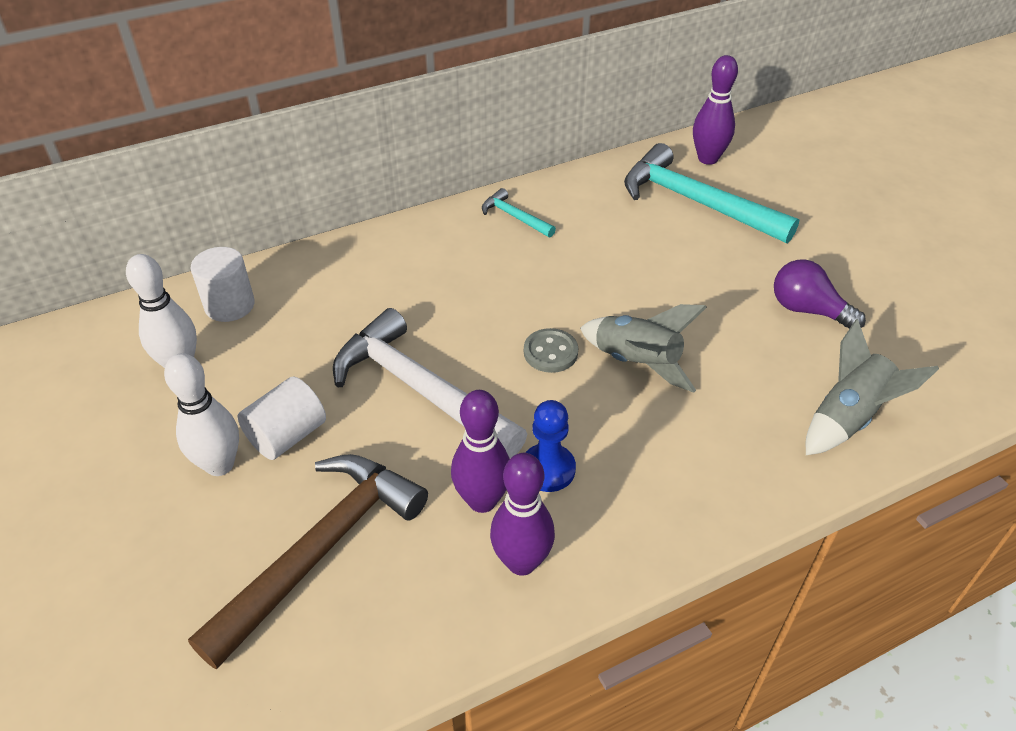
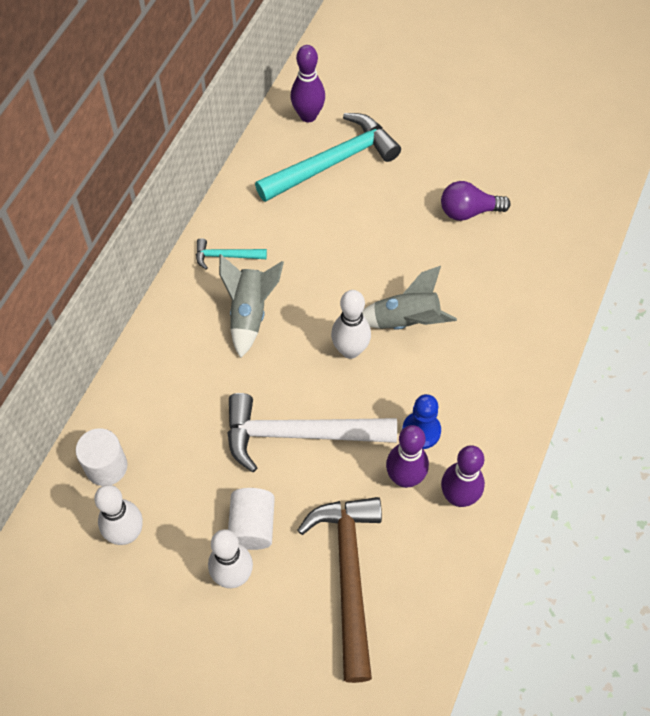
camera: 40 degrees left, 15 degrees up
(550, 352) = (350, 350): grey button -> white bowling pin
(696, 202) = (333, 162): turquoise hammer -> turquoise hammer turned 150 degrees clockwise
(848, 417) = (545, 277): grey rocket -> grey rocket (249, 313)

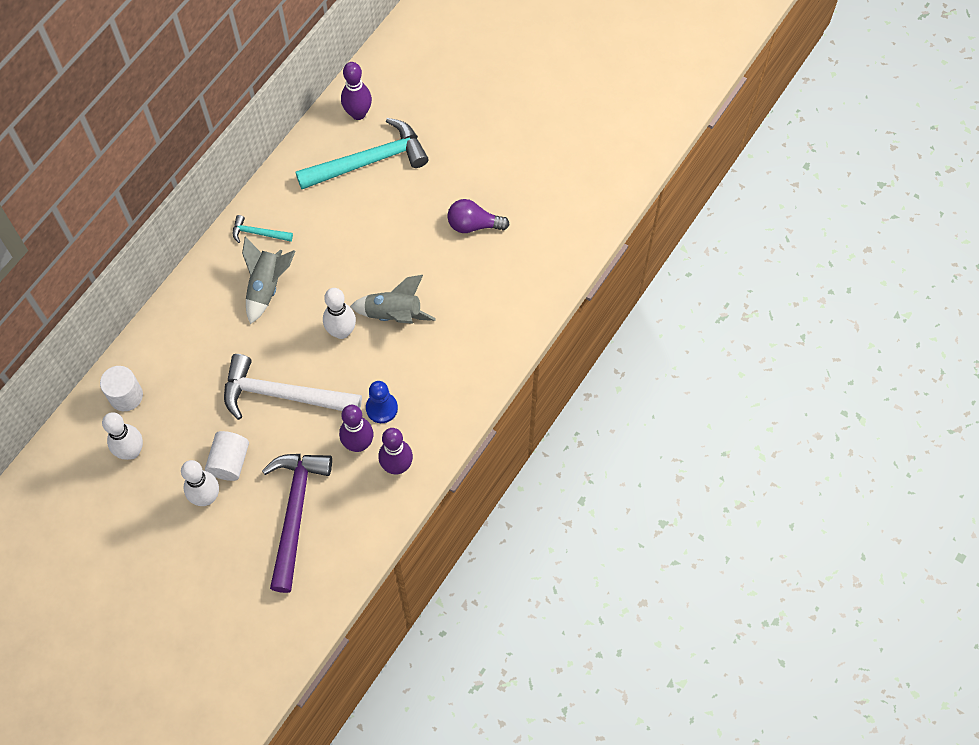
camera: 10 degrees right, 5 degrees up
(349, 576) = (295, 513): brown hammer -> purple hammer

